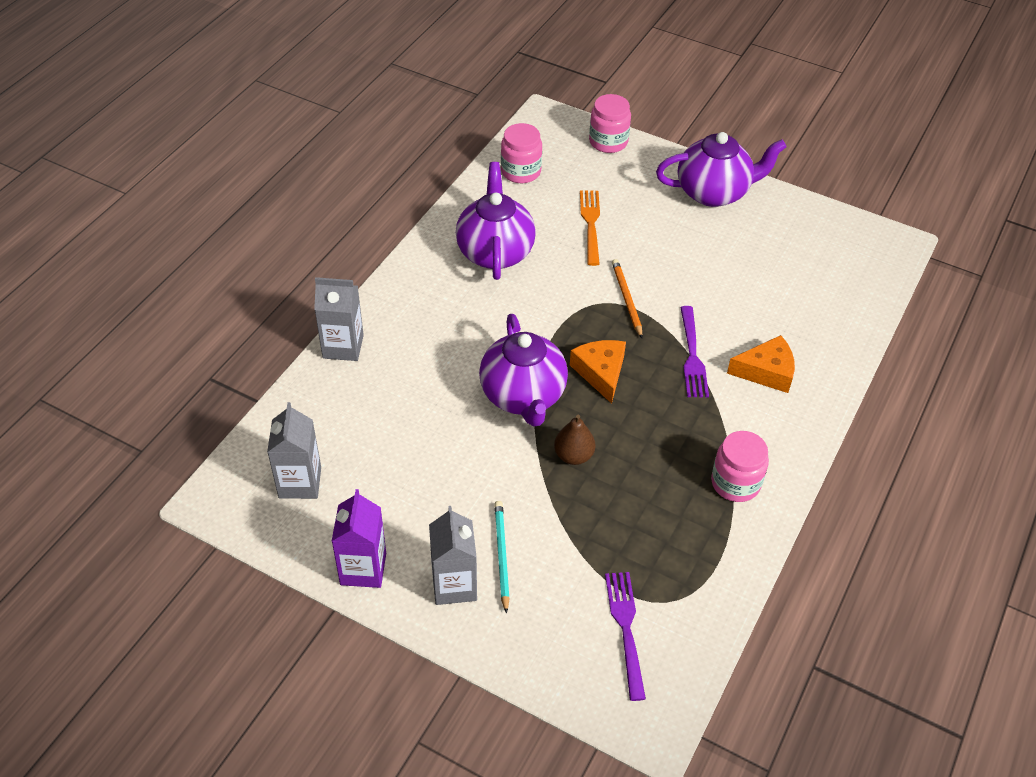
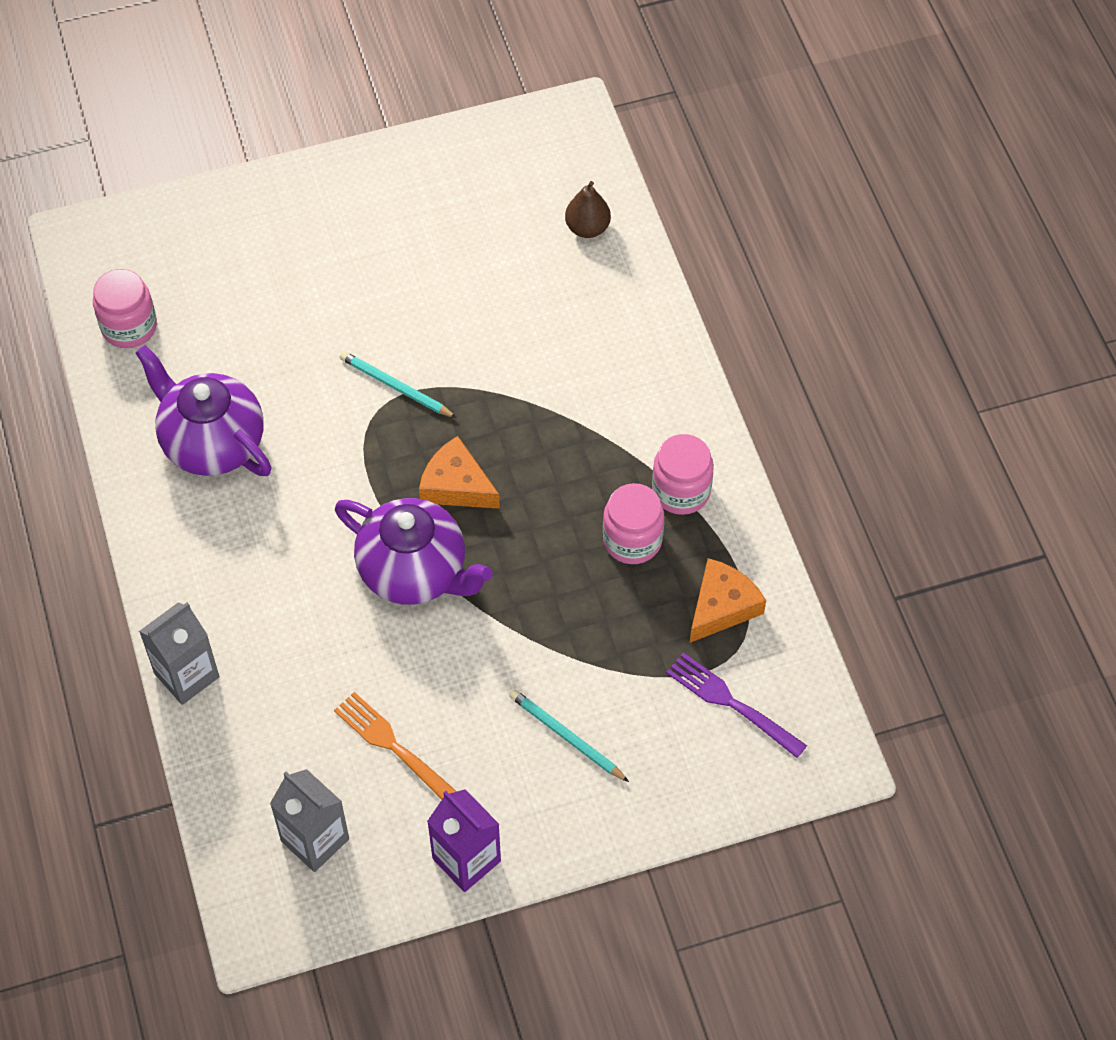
camera: 45 degrees left, 10 degrees up
(454, 585) = (558, 799): grey carton -> none
(573, 455) = (523, 589): brown pear -> brown pear (587, 228)
(591, 224) = (270, 331): orange fork -> orange fork (394, 747)
(608, 142) = (178, 216): pink jar -> pink jar (632, 540)
(626, 299) = (395, 387): orange pencil -> turquoise pencil
(692, 355) = (517, 396): purple fork -> none
(714, 192) = (348, 193): purple teapot -> none
(766, 371) = (596, 356): orange cheese -> orange cheese (722, 606)

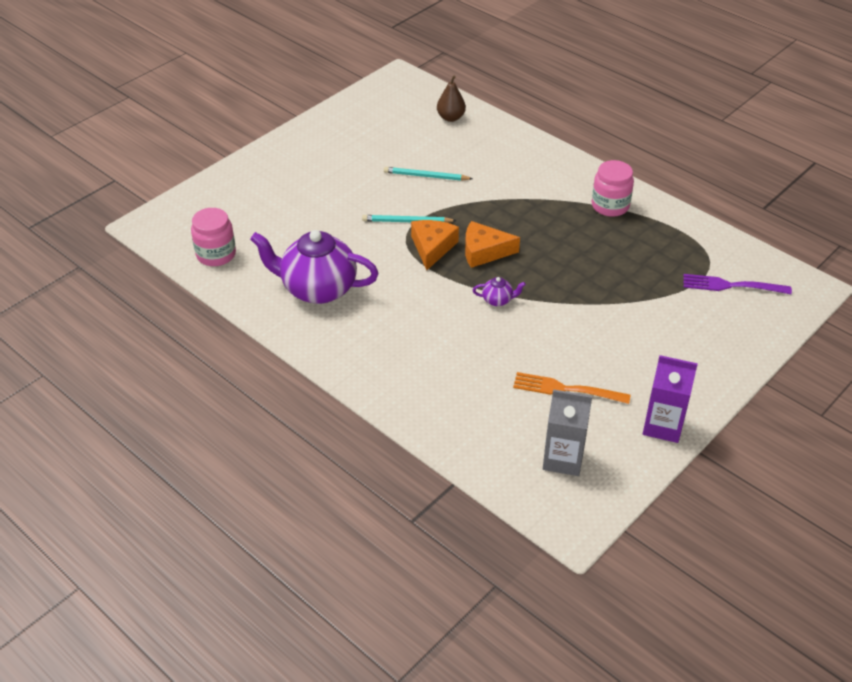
camera: 30 degrees left, 15 degrees down
(186, 675) = (403, 410): grey carton -> none
(414, 571) = (498, 300): purple teapot -> purple teapot, size x0.41
(566, 737) = (659, 340): turquoise pencil -> turquoise pencil (426, 176)
(632, 540) = (605, 237): pink jar -> none
(722, 606) = (682, 246): orange cheese -> orange cheese (432, 247)

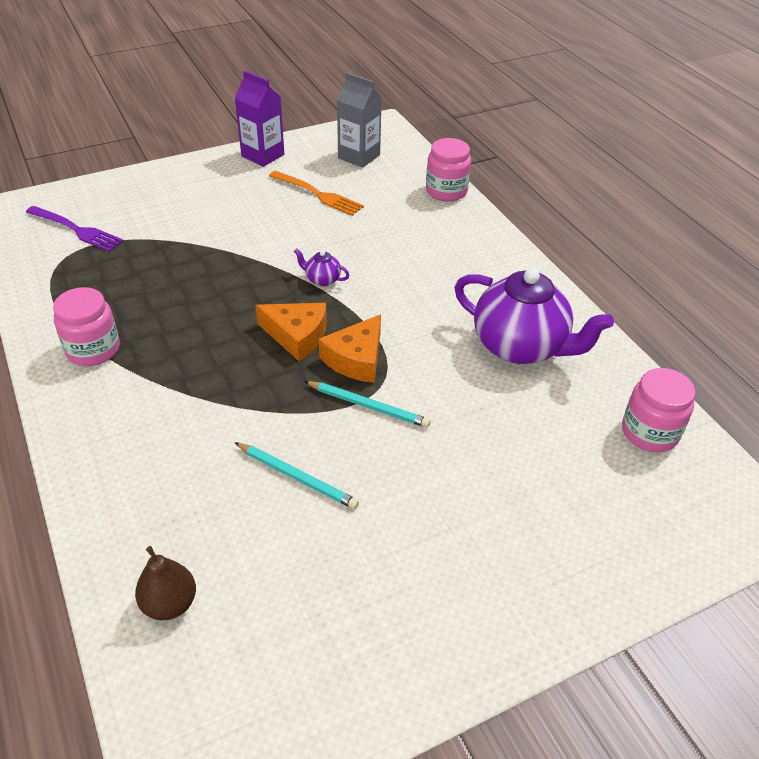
camera: 160 degrees left, 0 degrees up
(443, 435) = (446, 191): none -> pink jar

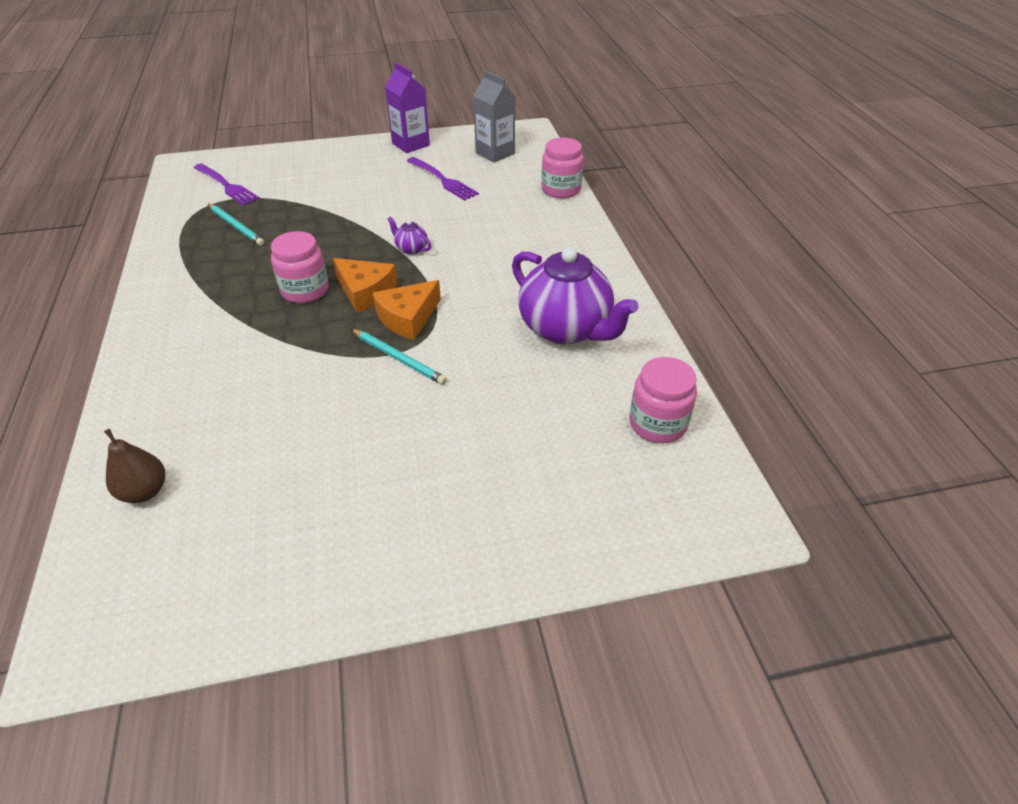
camera: 15 degrees right, 0 degrees up
(93, 350) = (191, 279): pink jar -> pink jar (305, 290)
(297, 477) = (305, 407): turquoise pencil -> turquoise pencil (236, 226)
(318, 194) = (443, 180): orange fork -> purple fork

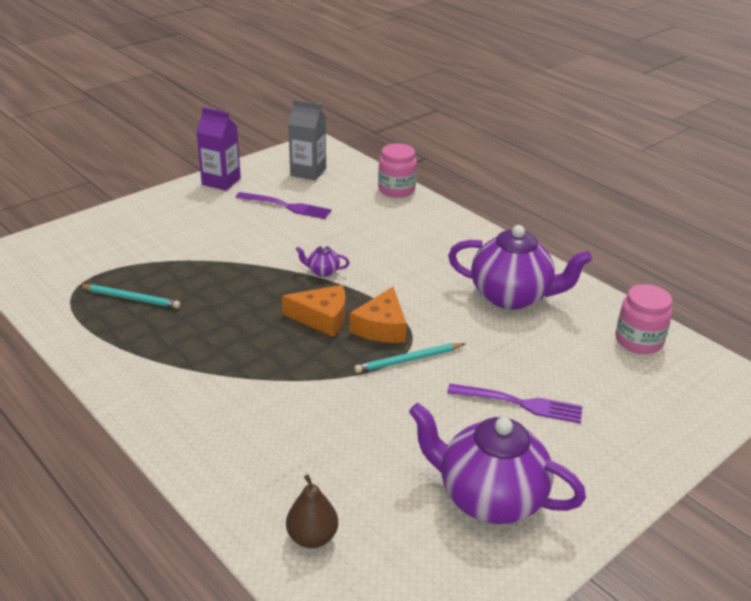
camera: 30 degrees left, 10 degrees down
(226, 186) = (75, 264): purple fork -> purple fork (520, 403)
(305, 290) = (266, 333): pink jar -> none
(328, 525) = (489, 498): none -> purple teapot
(398, 358) = (408, 360): turquoise pencil -> turquoise pencil turned 150 degrees clockwise

